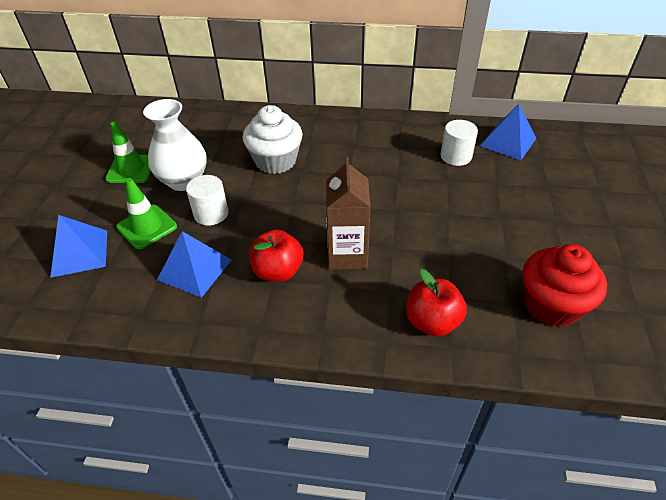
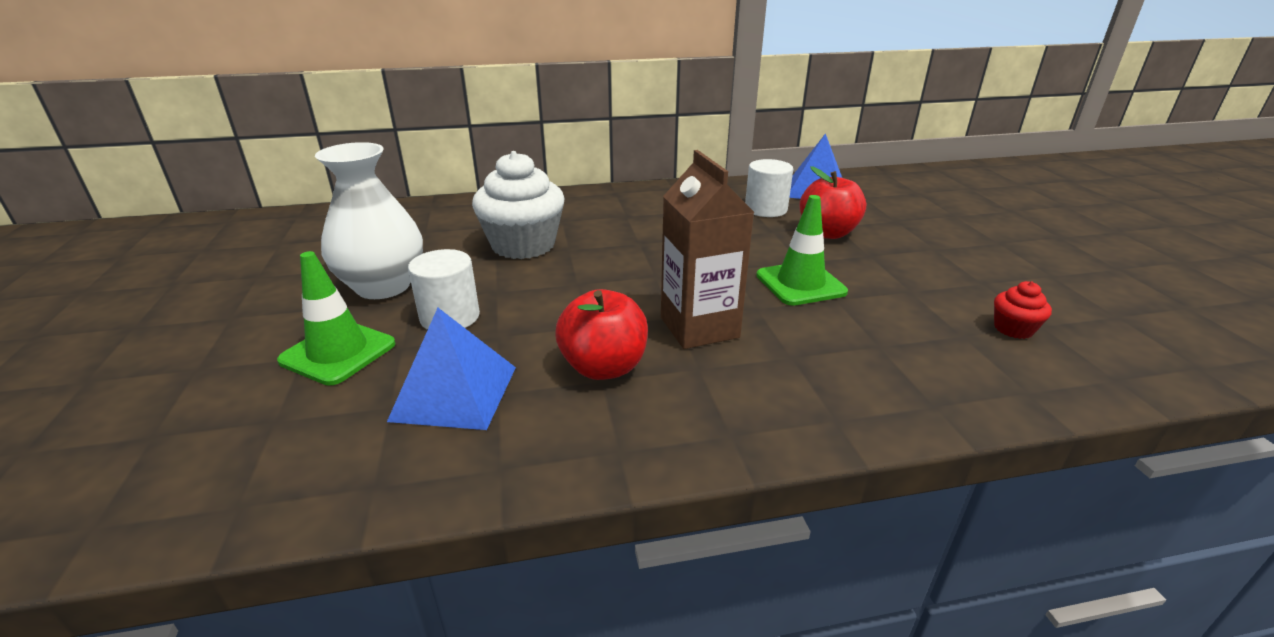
camera: 20 degrees left, 15 degrees down
(80, 253) = (208, 413): blue pyramid -> none
(131, 169) = (281, 286): green traffic cone -> green traffic cone (800, 284)
(432, 322) = (882, 380): red apple -> red apple (827, 233)
(551, 305) = (1013, 329): red cupcake -> red cupcake, size x0.45

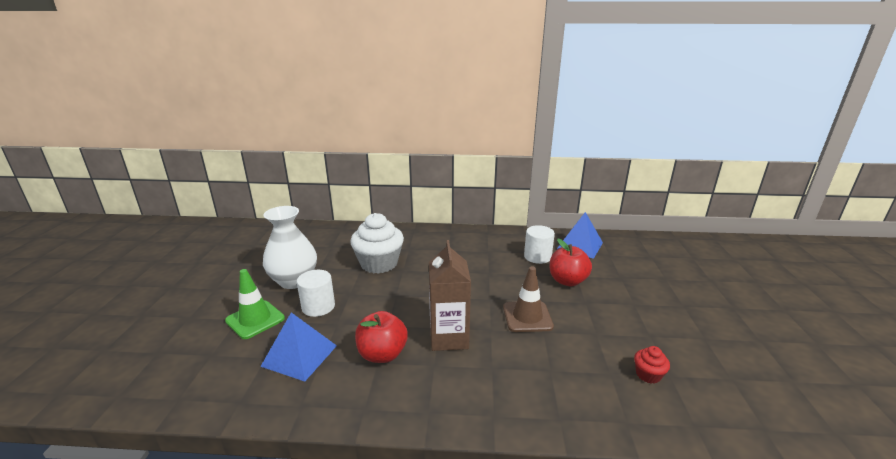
camera: 15 degrees right, 5 degrees down
(800, 284) = (527, 317): green traffic cone -> brown traffic cone

